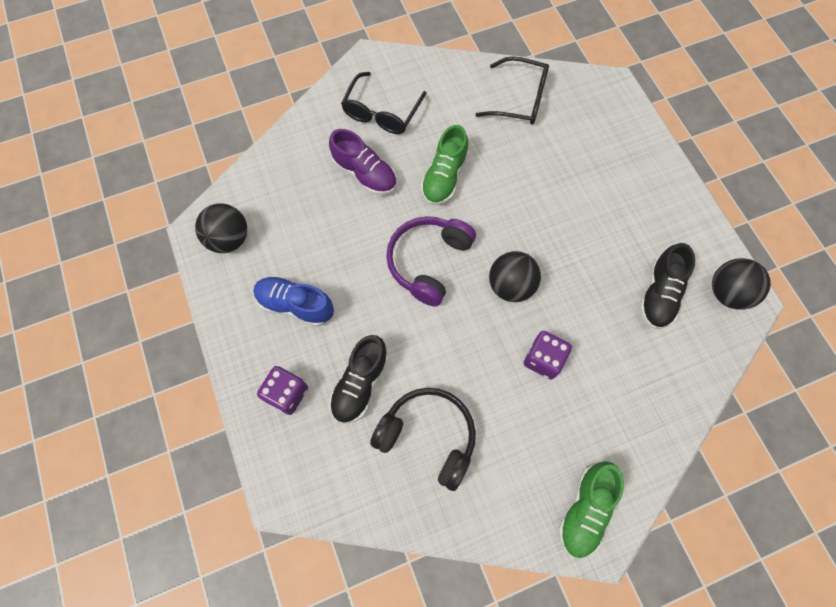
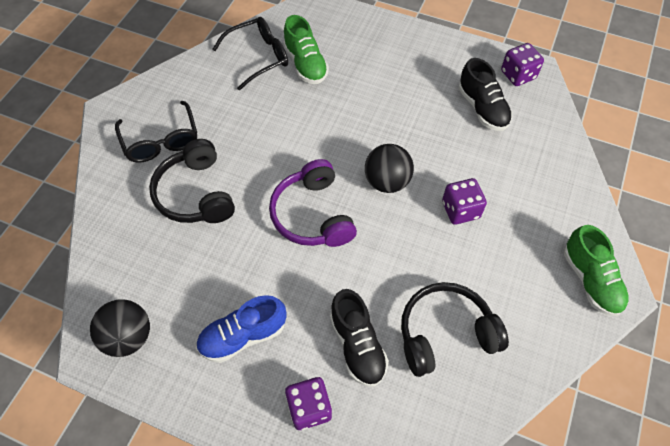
camera: 45 degrees left, 10 degrees down
(365, 174) = (195, 194): purple shoe -> black headphones
(444, 177) = (260, 148): green shoe -> green shoe (305, 64)
(727, 293) = (518, 75): black ball -> purple dice

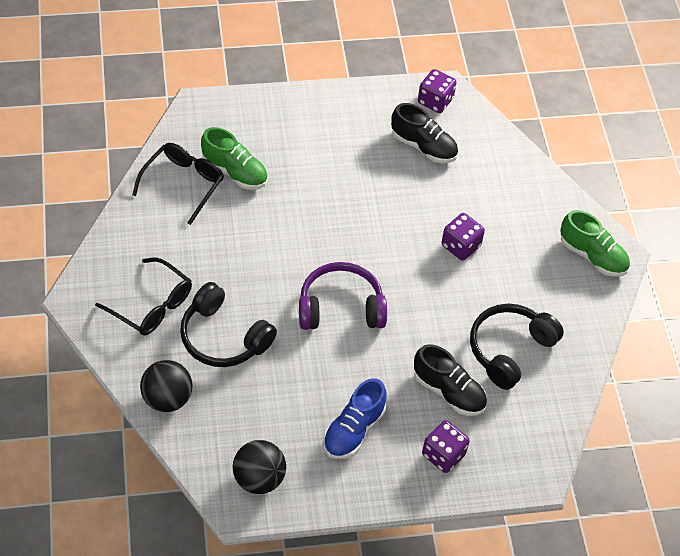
camera: 35 degrees left, 5 degrees down
(312, 215) = (340, 307): purple headphones -> purple headphones turned 135 degrees clockwise
(387, 181) = (384, 249): black ball -> black ball (167, 398)

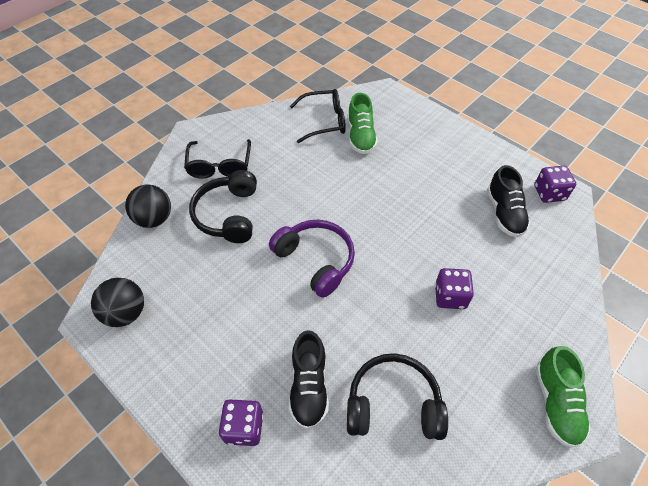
camera: 55 degrees right, 0 degrees up
(353, 430) = (215, 344): blue shoe -> none

